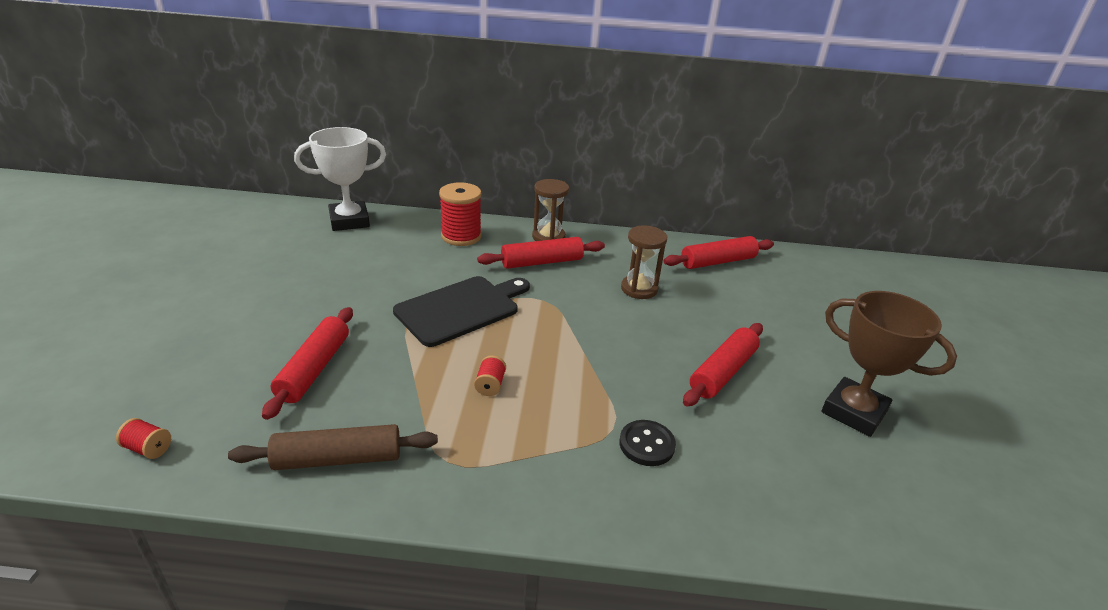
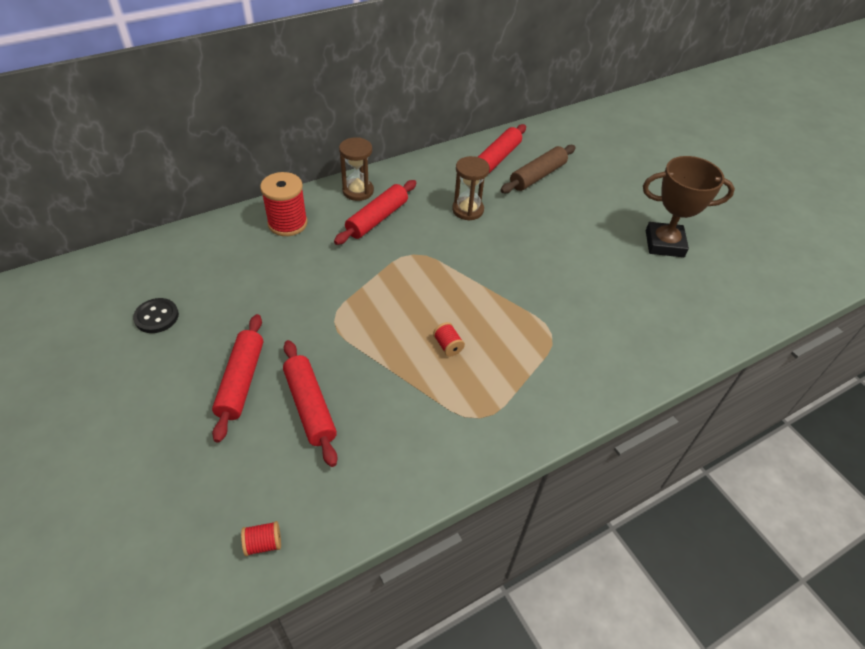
camera: 35 degrees left, 15 degrees up
(338, 459) = (409, 461): brown rolling pin -> brown rolling pin (537, 176)
(349, 221) = (169, 253): white trophy -> none
(461, 309) = (362, 294): black cutting board -> none
(646, 444) = (579, 333): black button -> black button (156, 317)
(722, 372) = (576, 253): red rolling pin -> red rolling pin (241, 381)

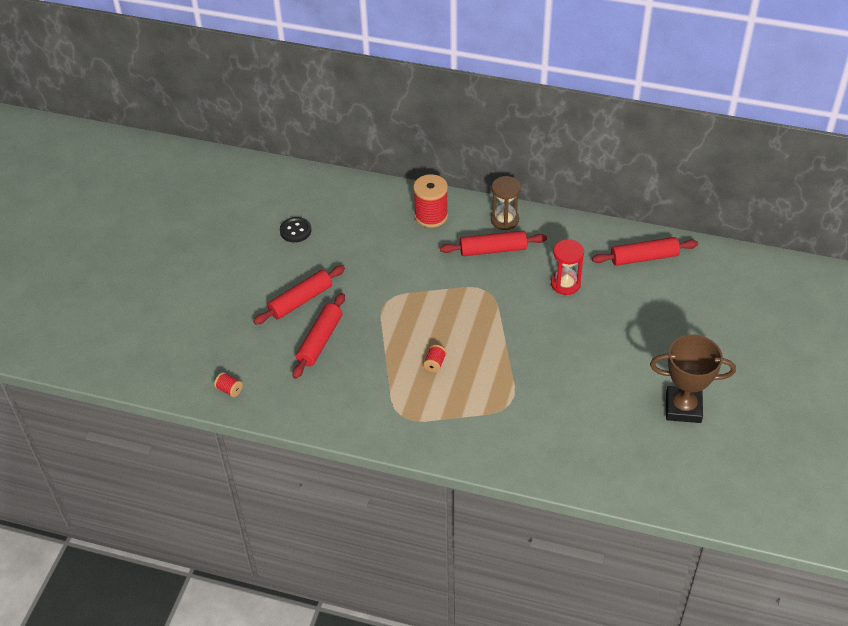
camera: 50 degrees right, 0 degrees up
(468, 210) = (565, 284): brown hourglass -> red hourglass
(537, 176) = (657, 292): brown rolling pin -> none
(664, 244) = (683, 408): brown trophy -> brown trophy turned 45 degrees counterclockwise

